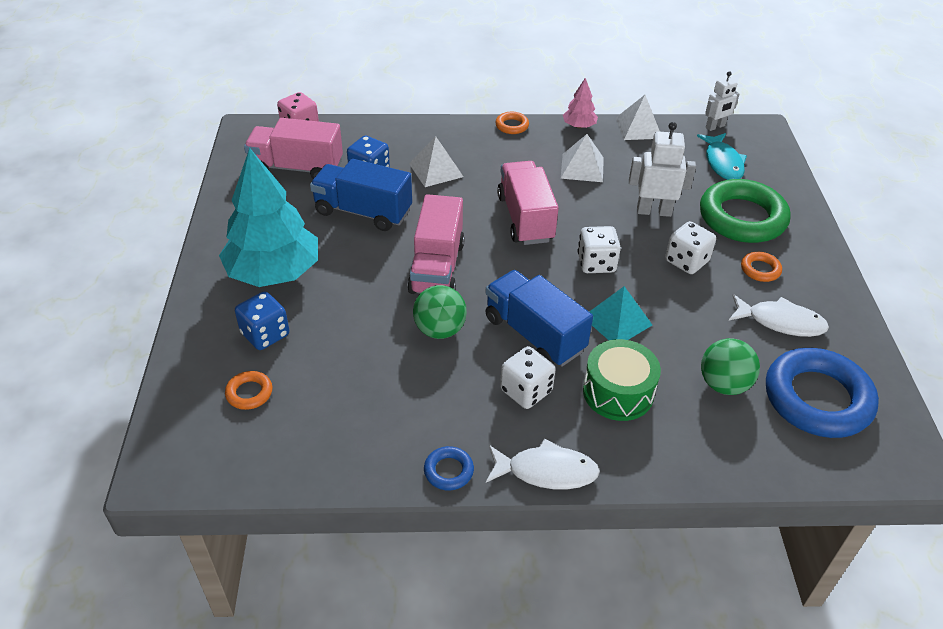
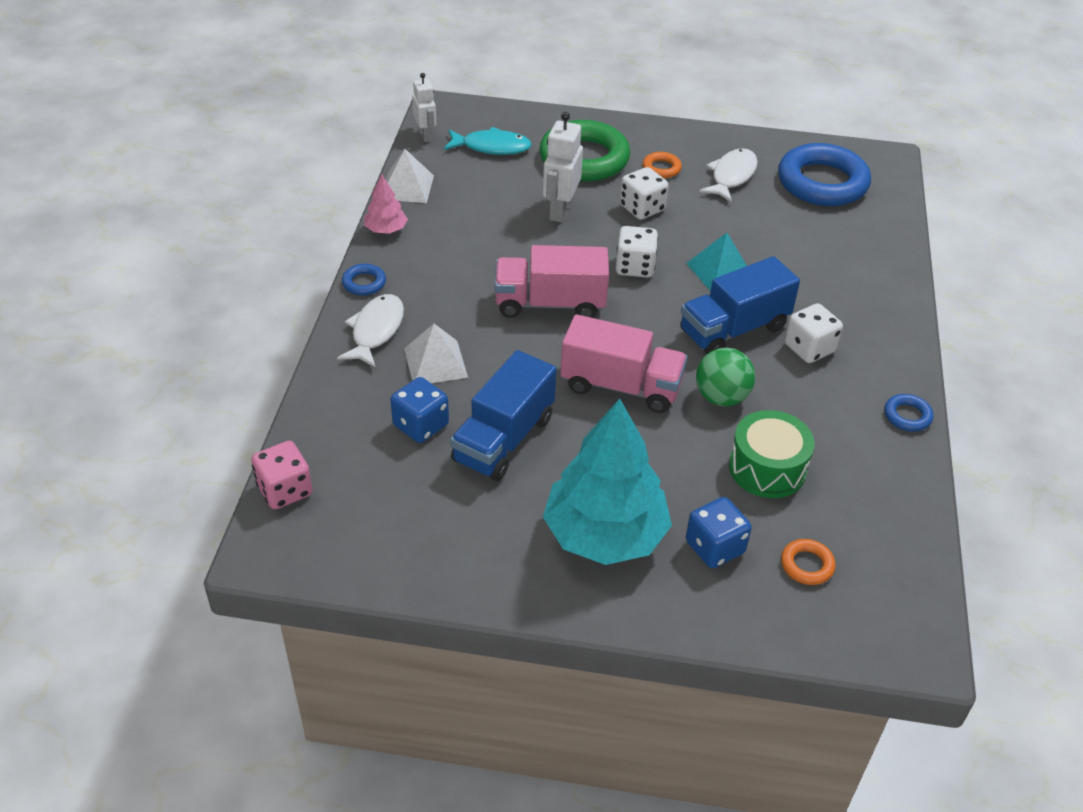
camera: 80 degrees left, 0 degrees up
(297, 168) = (386, 499): pink truck -> none
(512, 126) = (364, 283): orange ring -> blue ring
(546, 471) = (904, 352): white fish -> white fish (376, 331)
(582, 167) = (469, 244): white pyramid -> none
(618, 392) = (812, 290): green drum -> green drum (767, 468)
(723, 384) = (805, 227): green ball -> none

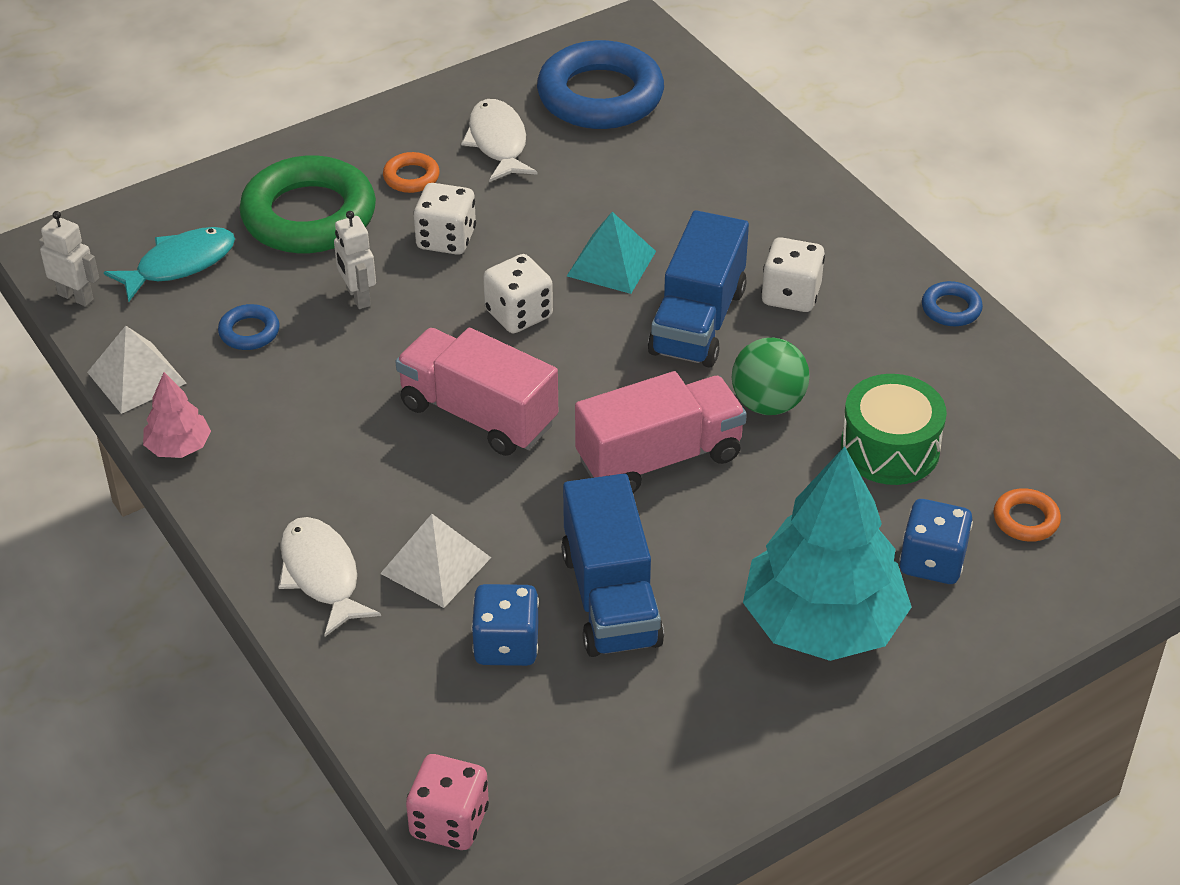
camera: 40 degrees left, 0 degrees up
(364, 283) = (235, 528): blue ring -> blue ring (249, 332)
(550, 303) = (478, 414): pink truck -> pink truck turned 75 degrees clockwise
(560, 211) = (358, 297): white robot -> white robot, size x0.66

